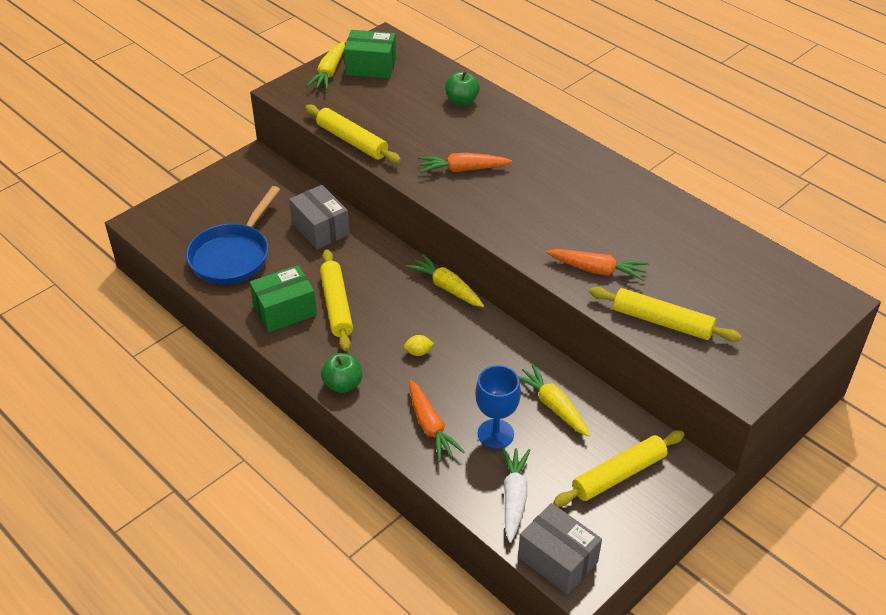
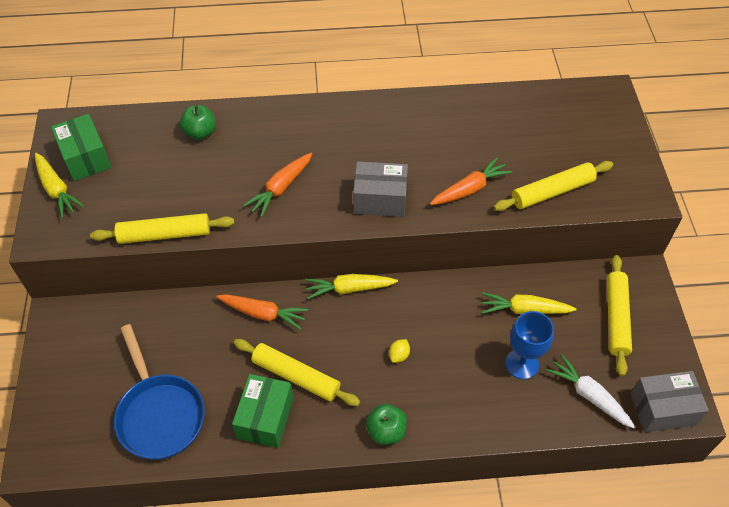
camera: 50 degrees left, 10 degrees up
(320, 229) = (197, 327): grey box -> grey box (380, 199)
(371, 67) = (85, 158): green box -> green box turned 75 degrees counterclockwise
(430, 427) = (480, 401): orange carrot -> orange carrot (263, 314)

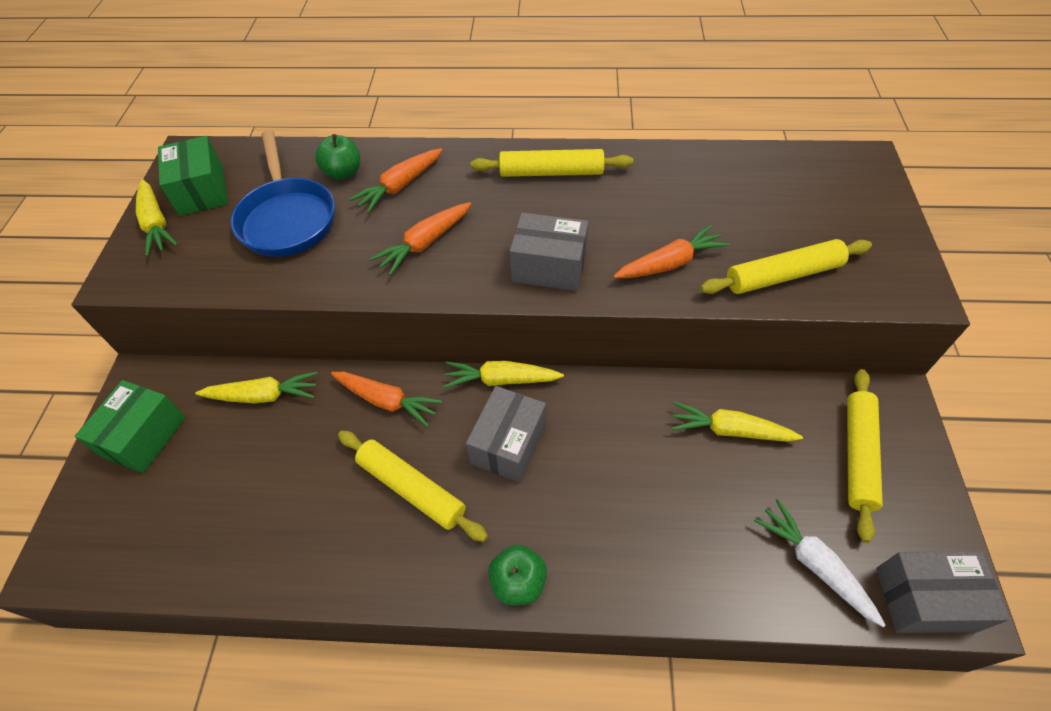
camera: 10 degrees right, 0 degrees up
(159, 414) = (226, 520): blue pan -> blue pan (287, 218)
(163, 319) = (263, 396): none -> yellow carrot
(164, 234) = (267, 287): yellow rolling pin -> yellow rolling pin (551, 172)
(250, 141) = (400, 186): none -> orange carrot
(265, 418) = (359, 542): green box -> green box (144, 436)
(363, 336) = (509, 444): none -> grey box
(399, 355) = (552, 475): yellow lemon -> none
(522, 364) = (719, 506): blue goblet -> none

